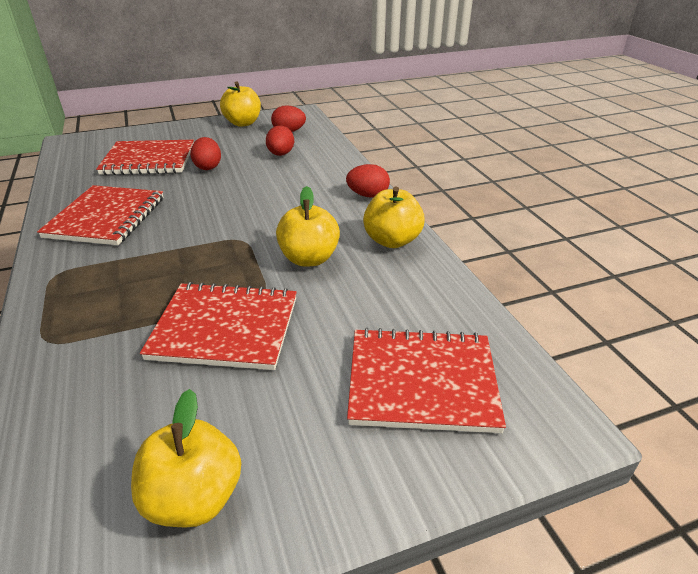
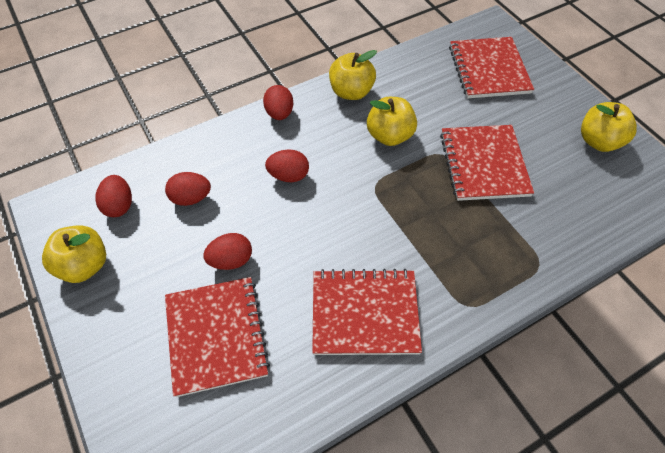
camera: 100 degrees left, 20 degrees up
(281, 195) = (288, 176): none -> red egg

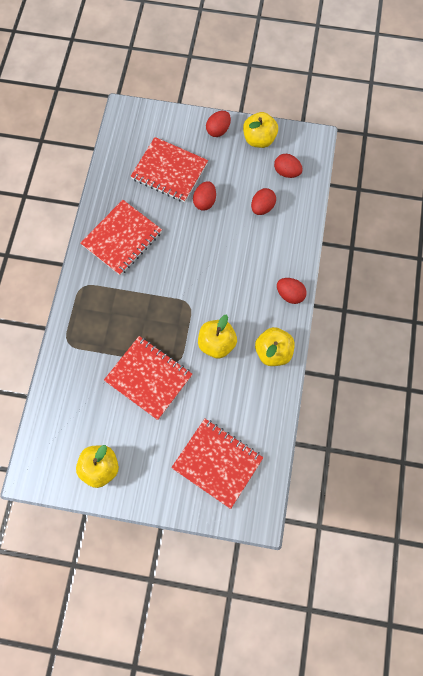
camera: 130 degrees right, 15 degrees up
(288, 176) = (235, 265): red egg -> red egg (218, 130)

